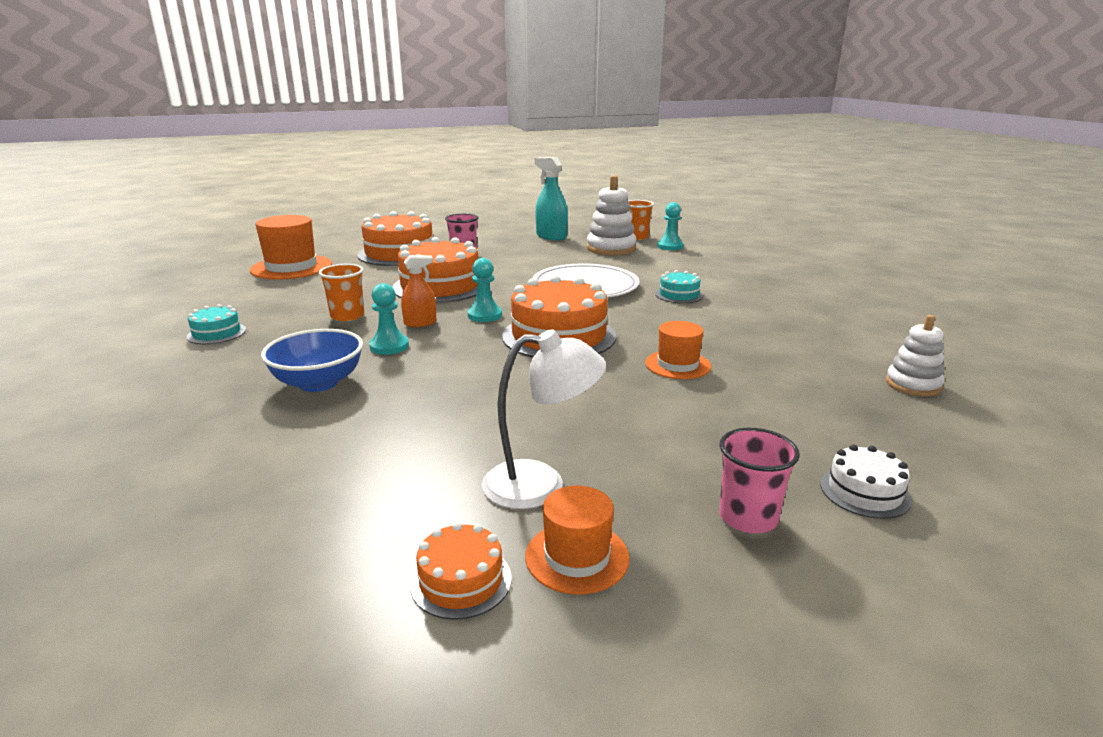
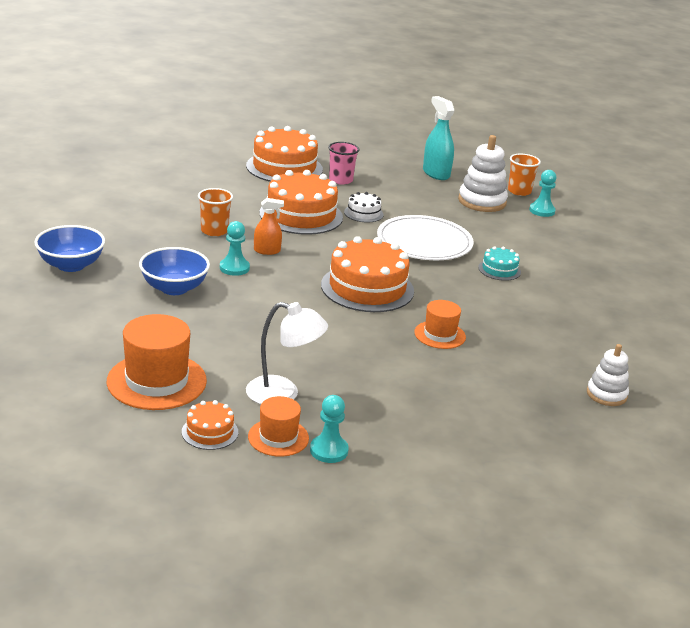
camera: 15 degrees right, 5 degrees up
(160, 385) = (71, 265): none -> blue bowl
(216, 333) = (114, 226): turquoise cake -> none
(291, 267) = (187, 166): orange hat -> orange hat (156, 381)
(484, 315) = (321, 254): turquoise pawn -> turquoise pawn (329, 450)
(748, 517) = (393, 445): pink cup -> none
(864, 492) = (482, 451): white cake -> white cake (363, 213)

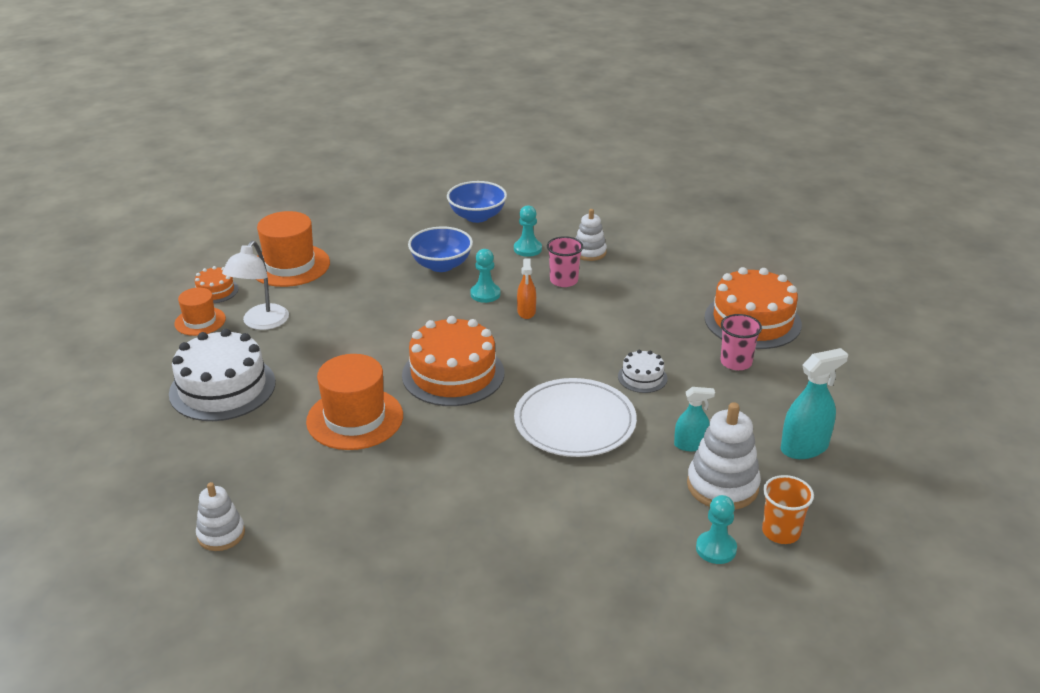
camera: 95 degrees right, 5 degrees up
(164, 216) = (589, 252): none -> white stacking toy
(214, 231) = (564, 280): orange cup -> pink cup
(301, 215) = (620, 332): orange cake -> none
(329, 450) = (175, 345): turquoise pawn -> turquoise pawn (527, 249)
(405, 410) = (222, 388): none -> white cake
(440, 335) = (355, 418): orange hat -> orange hat, size x1.71
(442, 206) = (690, 445): none -> turquoise spray bottle
(499, 270) = (512, 480): turquoise cake -> none

